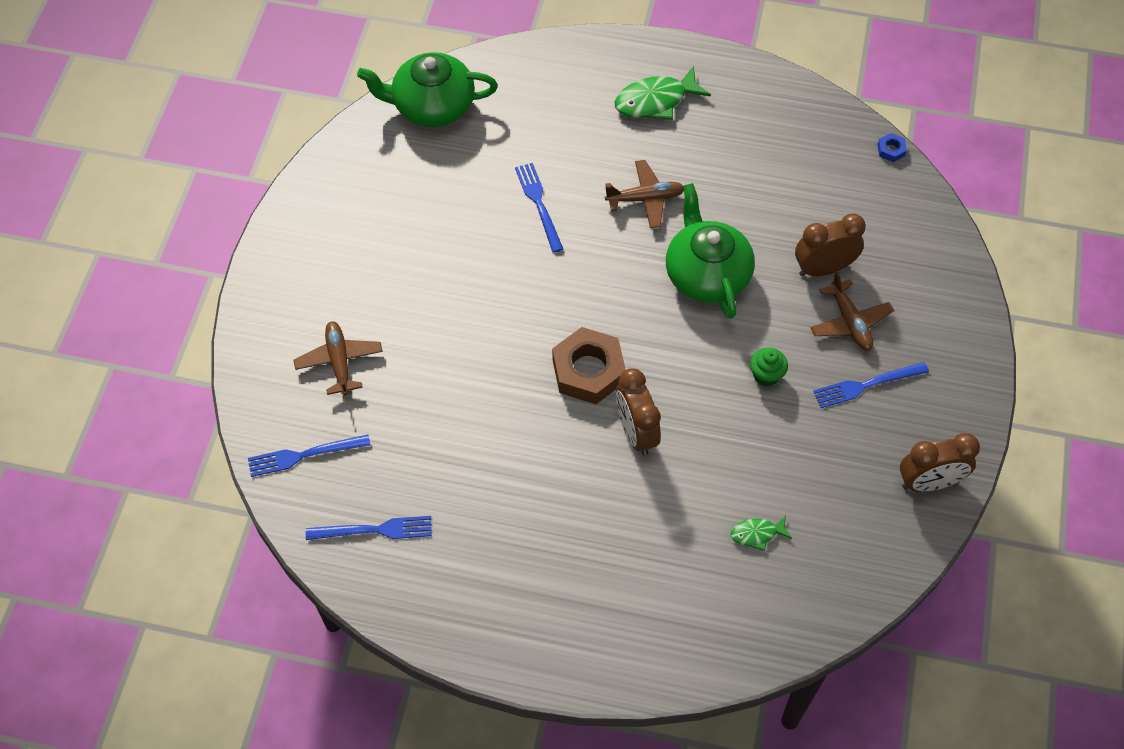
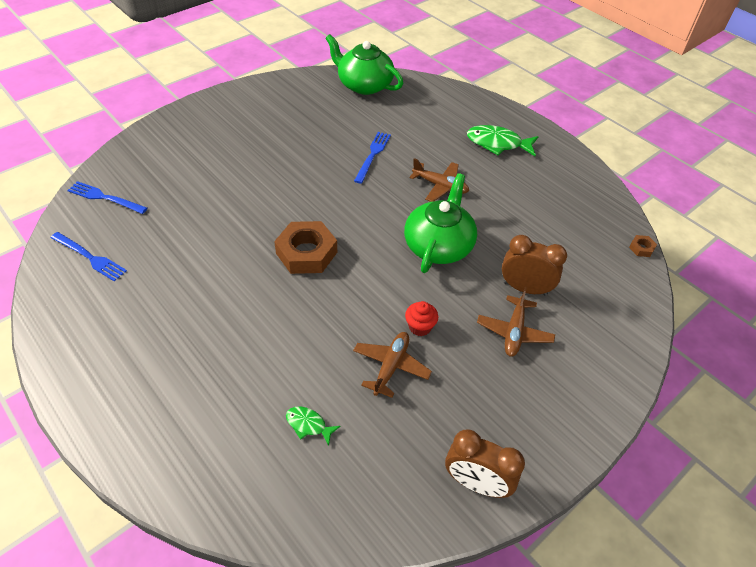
camera: 35 degrees right, 10 degrees down
(339, 361) = (178, 166): brown plane -> brown plane (391, 366)
(636, 432) = (297, 305): brown clock -> none
(766, 375) = (420, 327): green cupcake -> red cupcake
(866, 385) = (489, 380): blue fork -> none
(891, 150) = (641, 248): blue nut -> brown nut

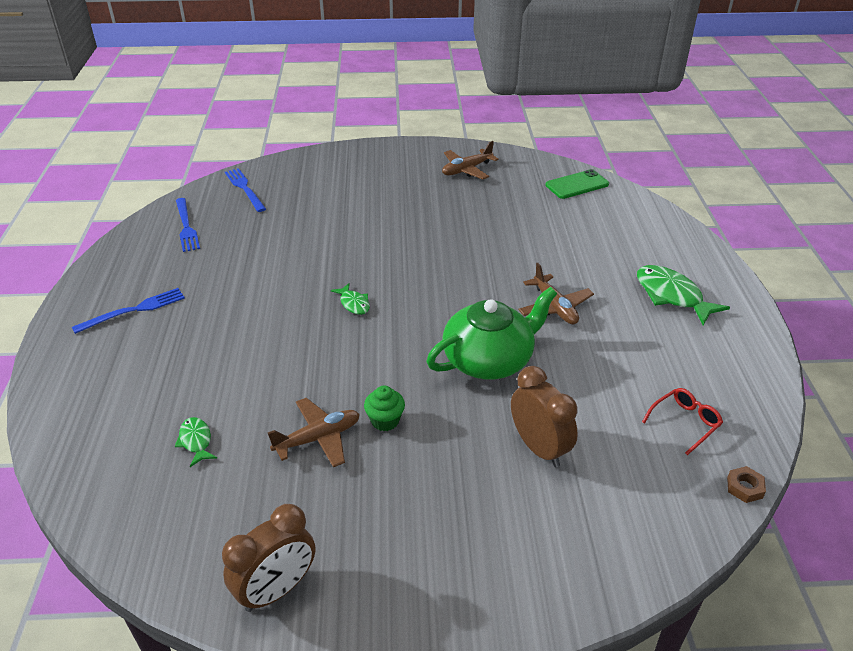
camera: 40 degrees right, 10 degrees down
(306, 253) = (354, 304): brown nut -> green fish
(364, 85) = (577, 185): green teapot -> green phone
(373, 155) = (513, 250): blue fork -> blue fork (134, 310)
(420, 327) = (385, 421): red cupcake -> green cupcake
(476, 483) = (277, 590): brown clock -> brown clock turned 105 degrees counterclockwise
(514, 332) = (477, 481): brown plane -> brown plane (466, 170)
(580, 225) = (685, 422): none -> red glasses

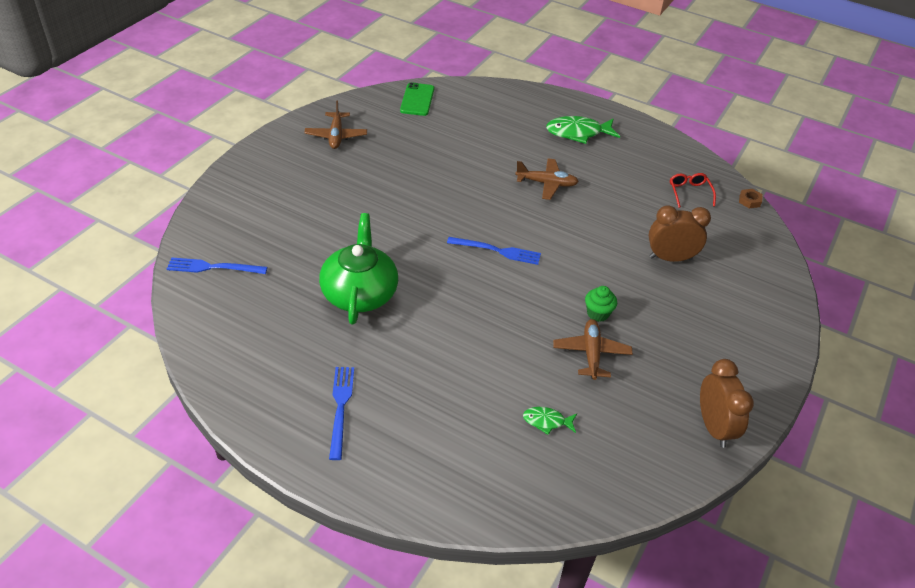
camera: 60 degrees left, 5 degrees up
(186, 226) = (237, 329): blue fork -> blue fork (497, 251)
(354, 304) = (455, 273): green fish -> none
(489, 359) = (575, 238): green teapot -> green teapot (360, 293)

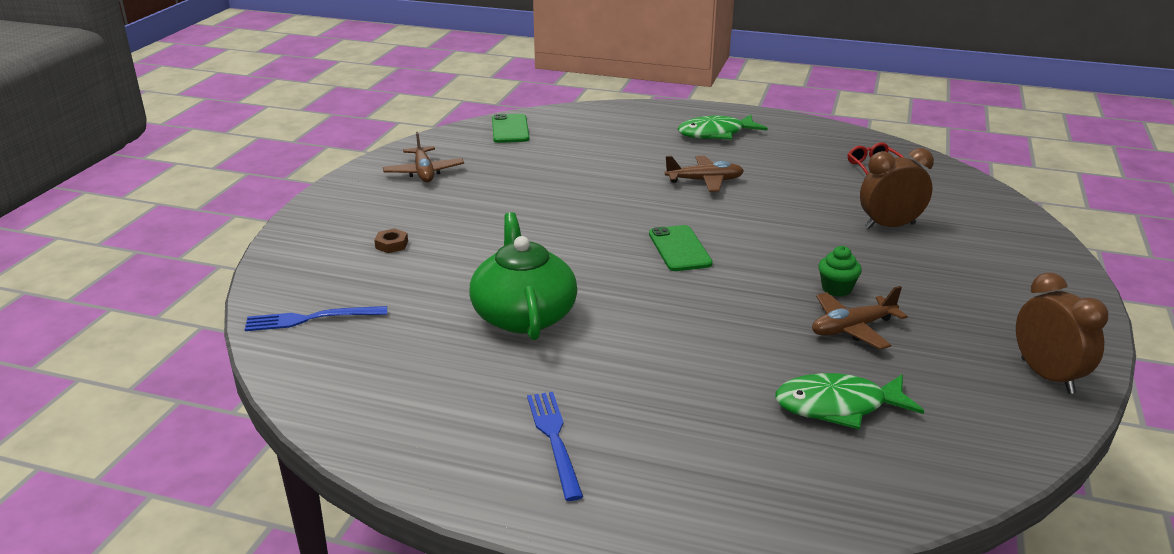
camera: 10 degrees left, 15 degrees down
(497, 251) = (679, 249): blue fork -> green phone
(547, 421) = (838, 406): green fish -> green fish, size x1.88
(591, 353) = (852, 328): brown plane -> brown plane turned 105 degrees counterclockwise
(749, 201) = (945, 165): brown nut -> brown nut (392, 245)

